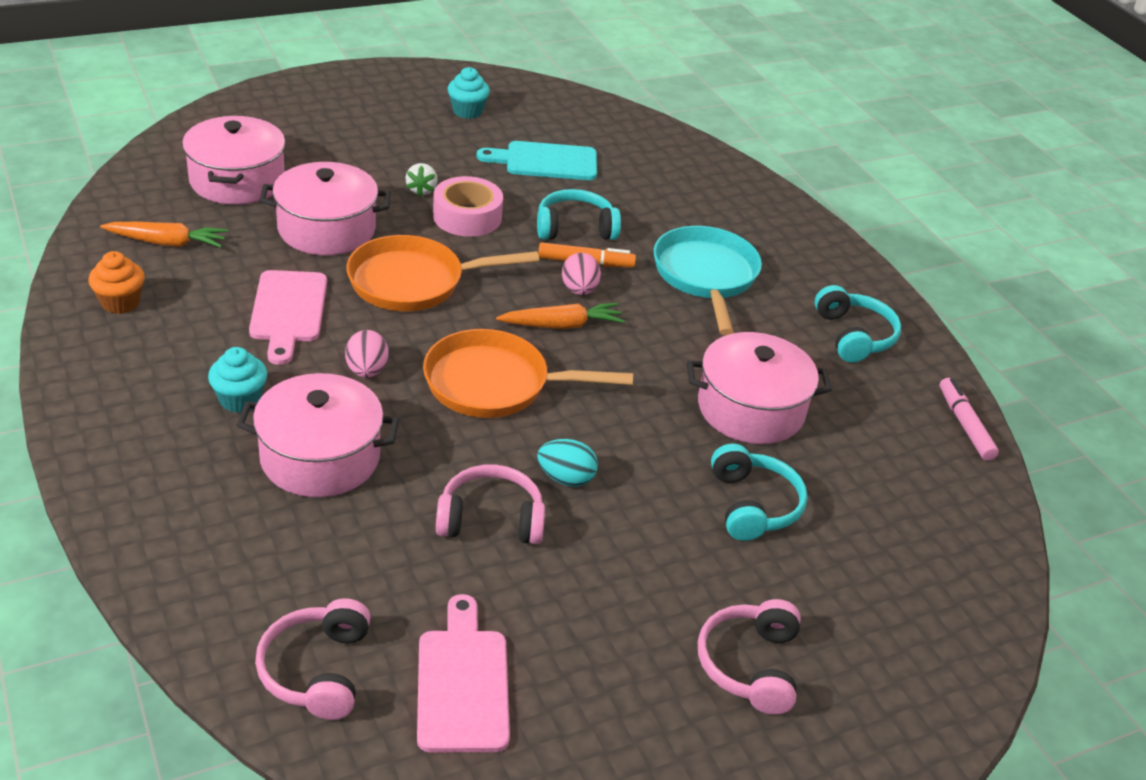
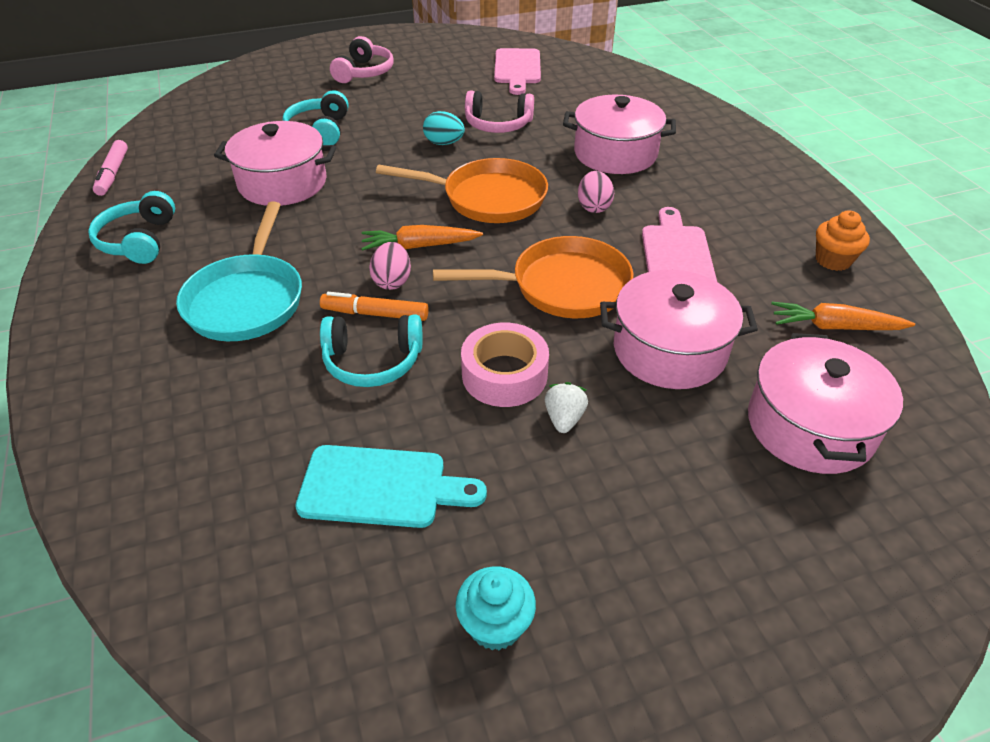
camera: 170 degrees left, 5 degrees up
(240, 400) = (687, 186): turquoise cupcake -> none
(317, 670) = (591, 73): pink headphones -> none

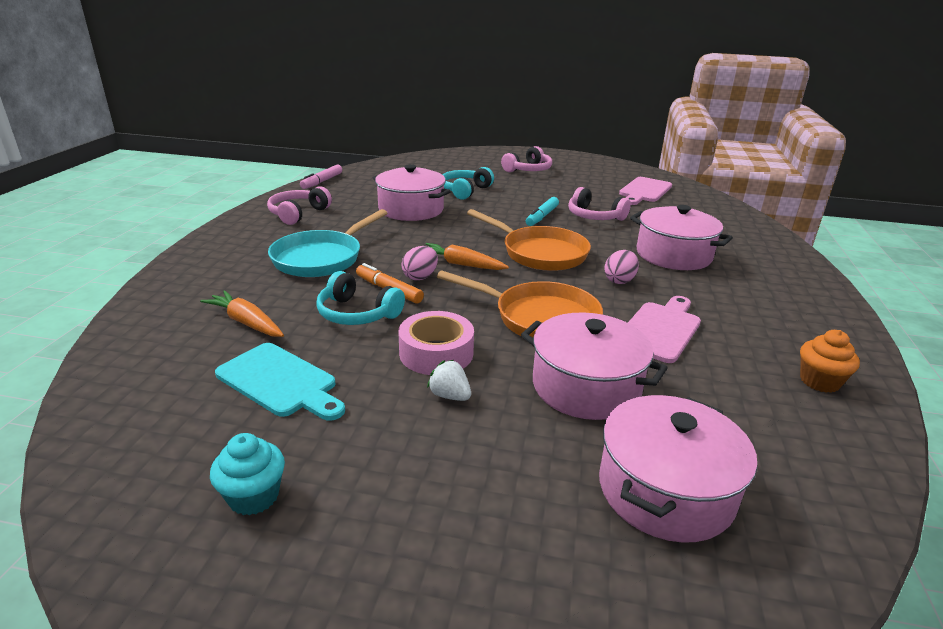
camera: 30 degrees right, 15 degrees down
(139, 240) = (298, 214): turquoise headphones -> pink headphones
(444, 143) = (542, 216): turquoise egg -> turquoise marker
(564, 419) = (450, 396): white strawberry -> white strawberry turned 90 degrees counterclockwise
(835, 327) = (770, 429): orange carrot -> orange carrot (246, 322)

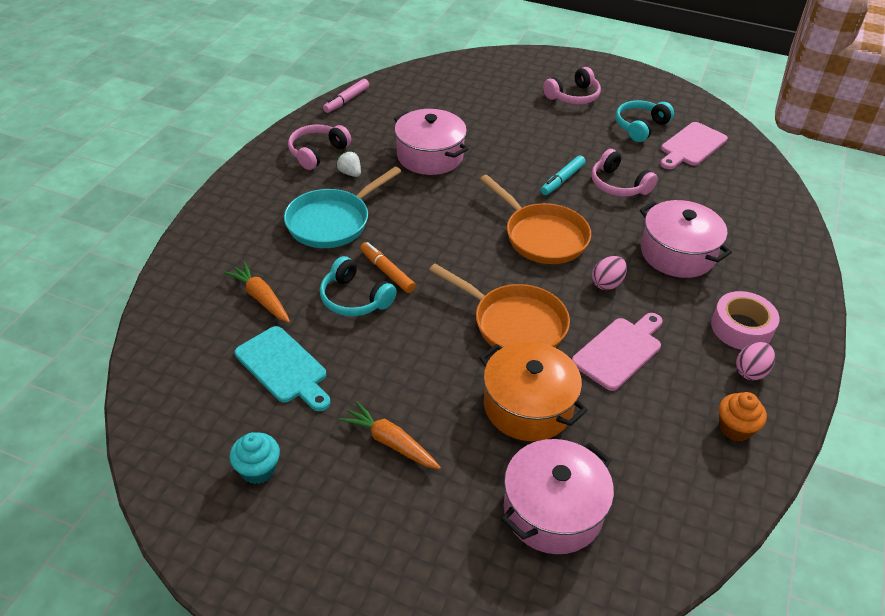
camera: 10 degrees right, 15 degrees up
(420, 277) = (419, 257): pink egg -> pink egg (751, 371)
(436, 353) = (413, 353): pink tape -> pink tape (741, 328)
(450, 396) = (414, 400): white strawberry -> white strawberry (350, 173)
(461, 264) = (460, 244): orange carrot -> orange carrot (390, 442)
(465, 190) = (493, 129): turquoise headphones -> turquoise headphones (640, 127)
(586, 386) = (528, 406): pink pot -> orange pot

